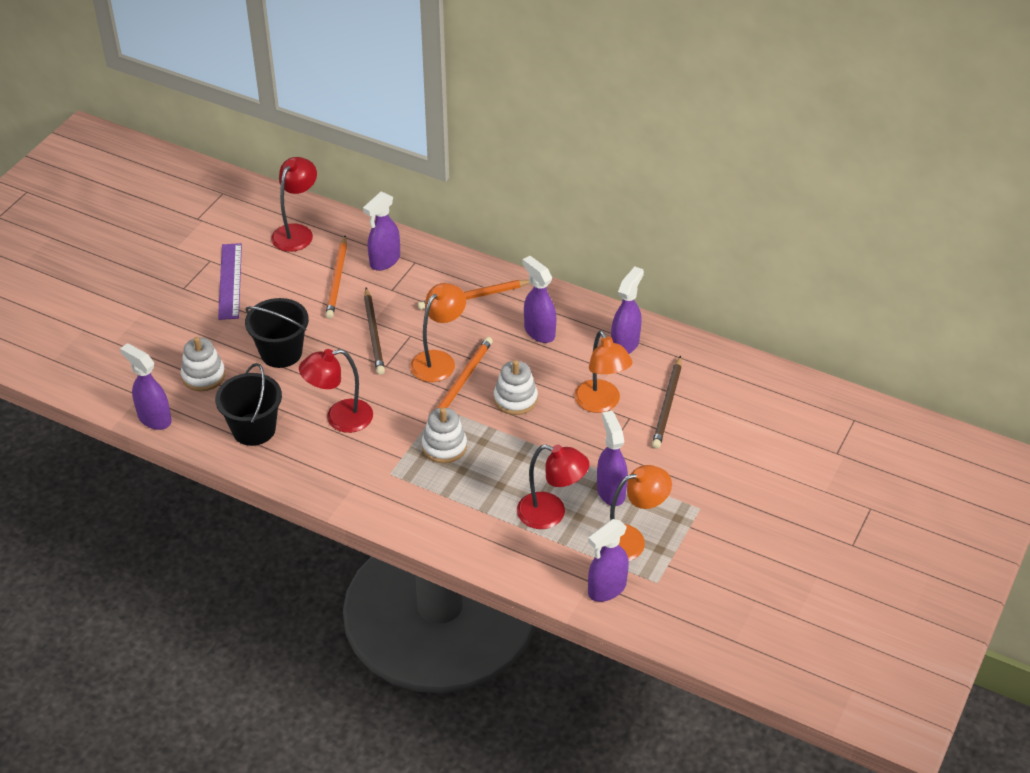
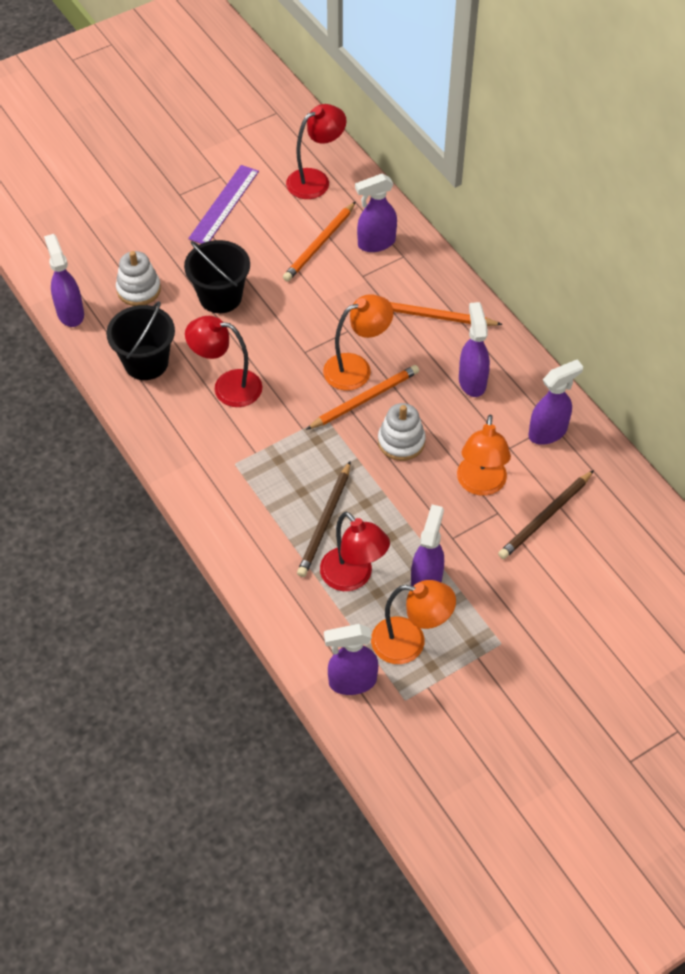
camera: 30 degrees right, 10 degrees up
(374, 334) = (316, 314): brown pencil -> brown pencil (325, 522)
(444, 446) = (301, 460): white stacking toy -> none

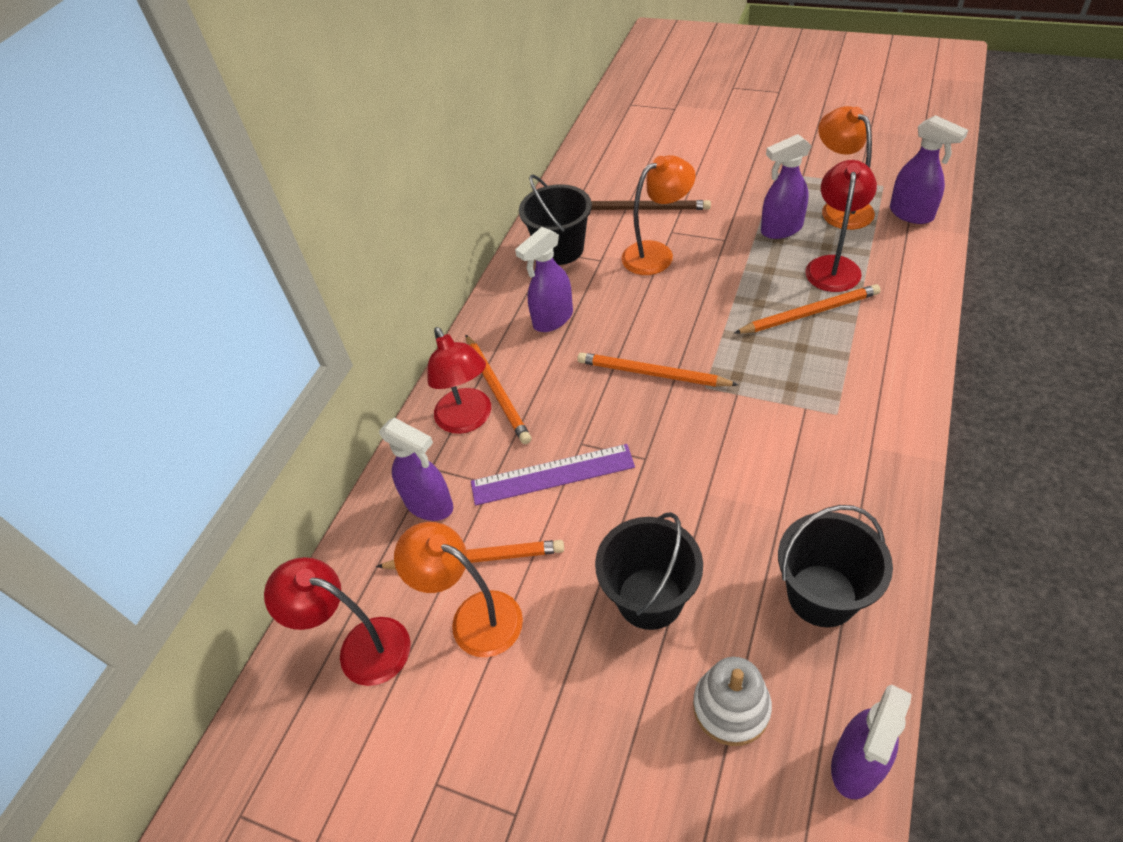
camera: 120 degrees left, 5 degrees down
(224, 204) = (490, 729): purple ruler -> purple ruler (552, 475)
(227, 387) = (761, 489): red lamp -> red lamp (468, 420)
(325, 522) = (809, 313): brown pencil -> orange pencil
(356, 368) = (622, 403): orange lamp -> orange lamp (474, 617)
(401, 442) = (670, 321): white stacking toy -> none
(548, 432) = (560, 249): purple spray bottle -> black bucket

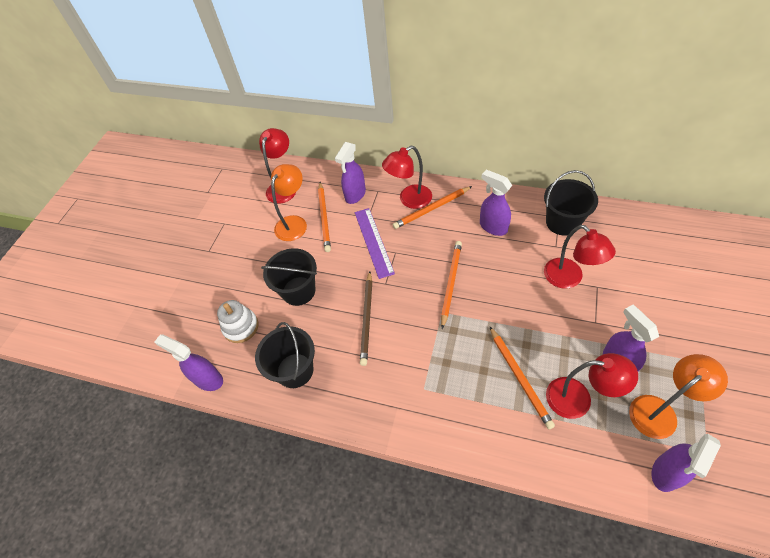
camera: 85 degrees right, 5 degrees up
(645, 208) = (621, 268): brown pencil -> brown pencil (367, 319)
(657, 254) = (569, 279): orange lamp -> red lamp

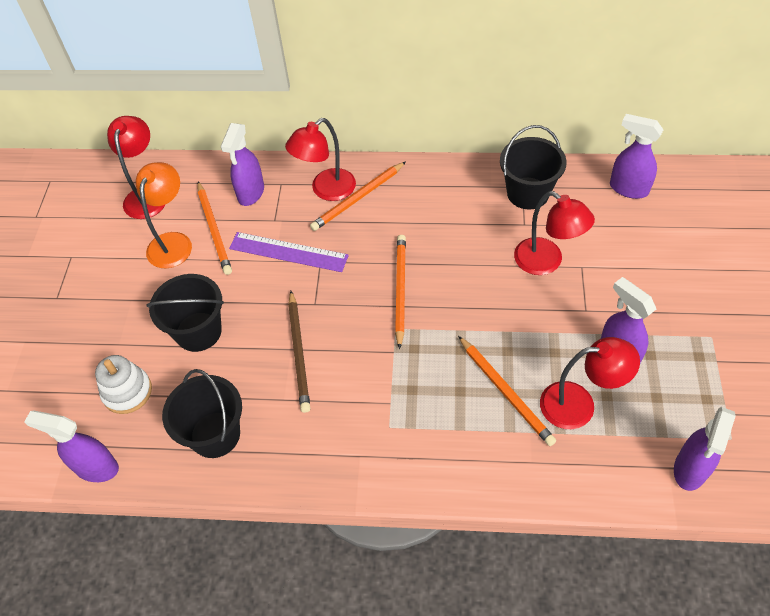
camera: 15 degrees left, 0 degrees up
(373, 242) = (288, 252): purple ruler -> purple ruler turned 45 degrees counterclockwise
(493, 227) = (441, 211): purple spray bottle -> purple spray bottle (628, 188)
(659, 411) = (673, 401): orange lamp -> none

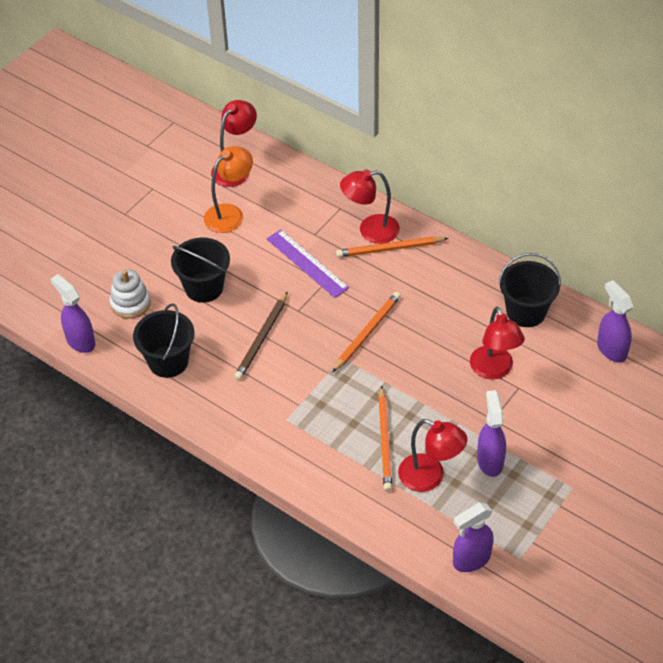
camera: 30 degrees right, 5 degrees down
(214, 230) = (266, 219): orange pencil -> none
(251, 193) = (312, 204): purple spray bottle -> none

